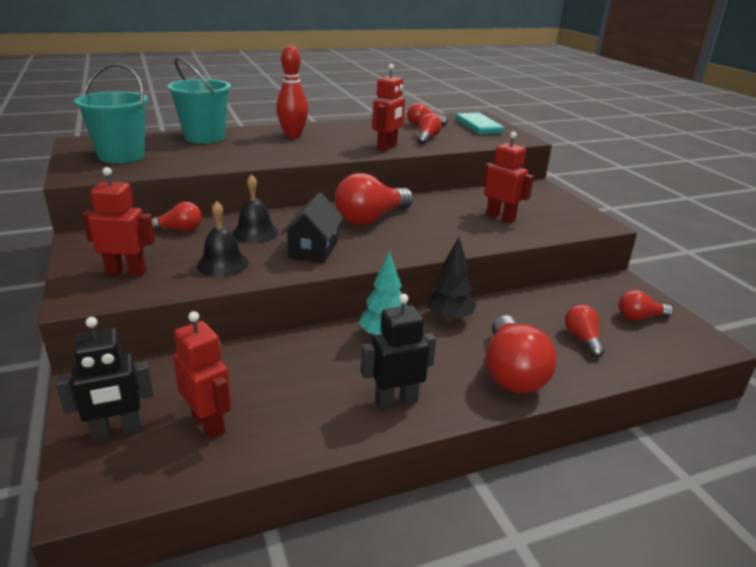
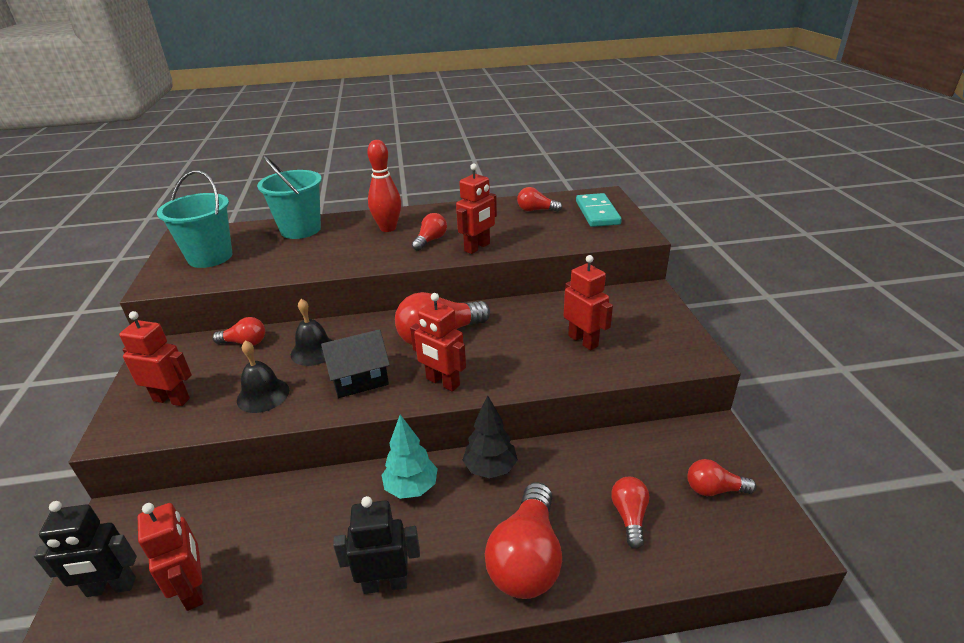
camera: 15 degrees right, 5 degrees up
(313, 250) = (359, 379): black house -> black house turned 45 degrees clockwise
(393, 248) = (442, 382): none -> red robot
(427, 138) = (529, 232): red light bulb -> red light bulb (430, 240)

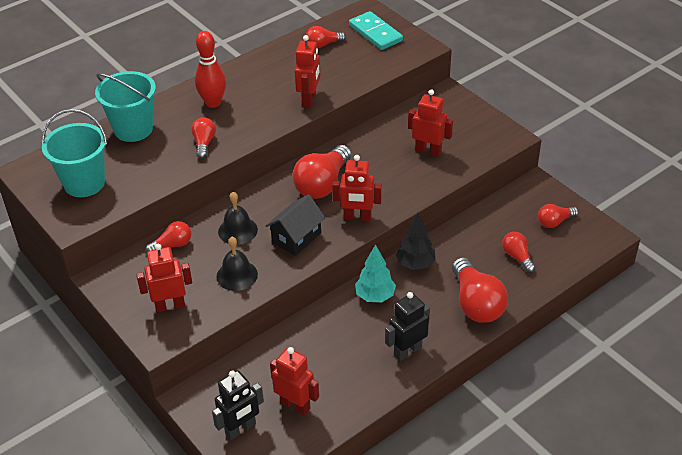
camera: 30 degrees left, 10 degrees up
(430, 240) = (264, 104): red light bulb -> red light bulb (204, 143)

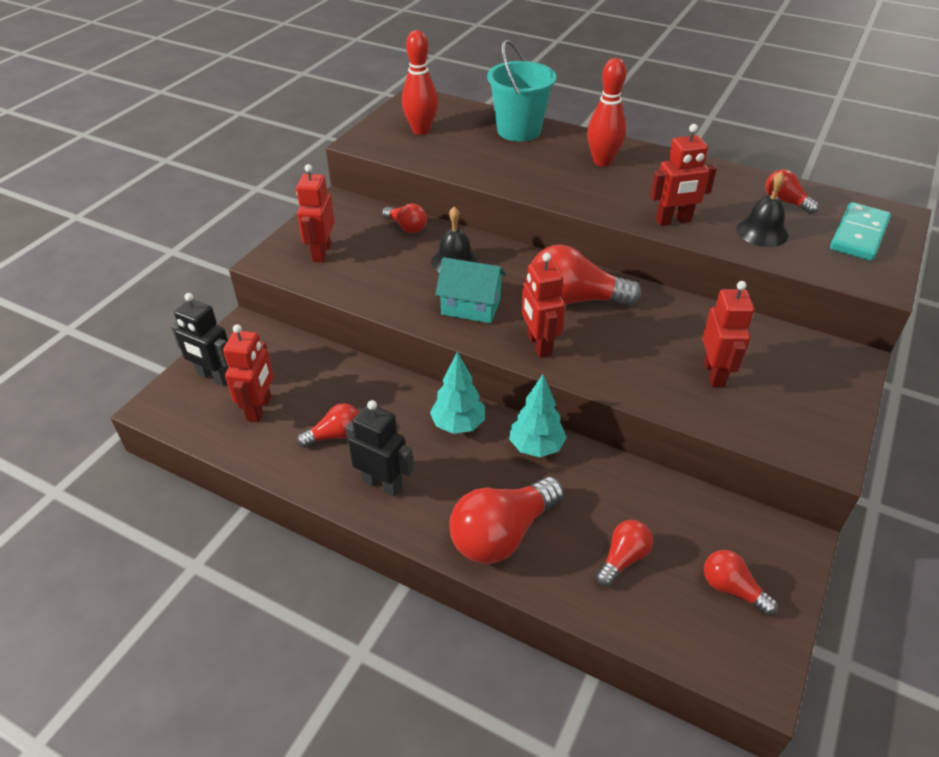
camera: 65 degrees right, 0 degrees up
(84, 183) = (421, 130): turquoise bucket -> red bowling pin
(170, 305) = (321, 252): red robot -> red robot turned 135 degrees counterclockwise
(204, 143) = (532, 176): red light bulb -> red light bulb (335, 435)
(237, 275) = (387, 282): black bell -> black bell (762, 232)
(296, 238) = (471, 307): black house -> turquoise house
(415, 264) = (536, 447): black tree -> turquoise tree

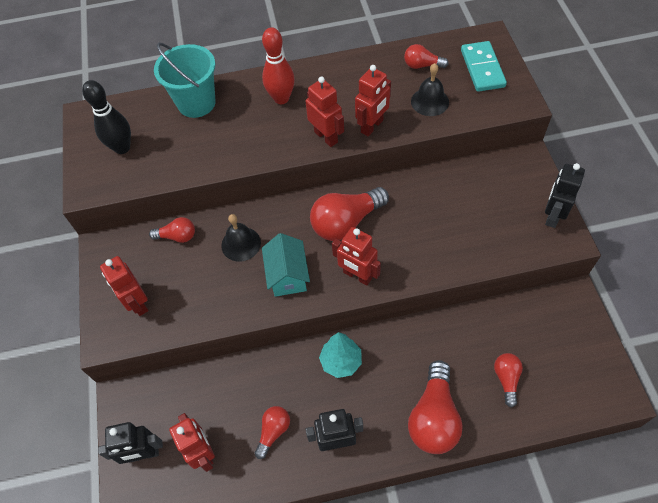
camera: 35 degrees left, 15 degrees up
(421, 130) = (122, 148): red bowling pin -> black bowling pin
(471, 307) = (287, 275): turquoise house -> turquoise house turned 75 degrees counterclockwise
(536, 447) = (399, 341): turquoise tree -> none
(714, 374) = (471, 223): red robot -> red robot (326, 137)
(732, 589) = (570, 353): red light bulb -> none
(829, 423) = (552, 216): none -> black robot

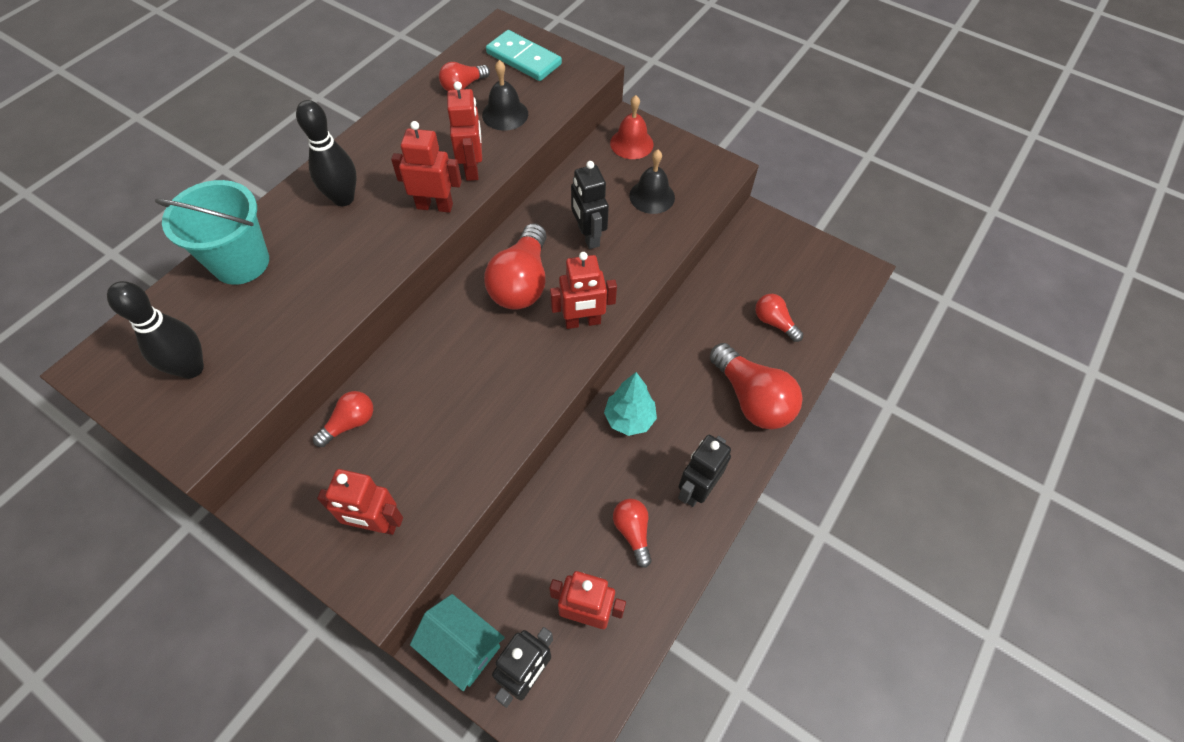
camera: 50 degrees left, 0 degrees up
(241, 244) = (433, 378): black bell -> black bell (652, 196)
(281, 98) = (343, 198): red bowling pin -> black bowling pin
(287, 275) = (515, 371): turquoise house -> turquoise house (462, 647)
(516, 176) = (631, 143): none -> red bell
(552, 216) = (693, 157): black robot -> black robot (588, 236)

